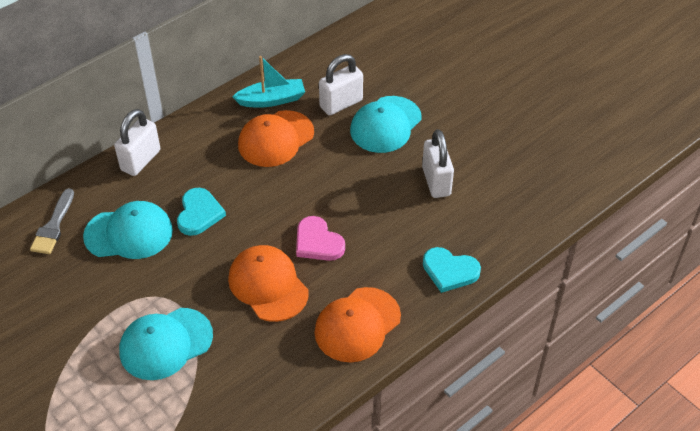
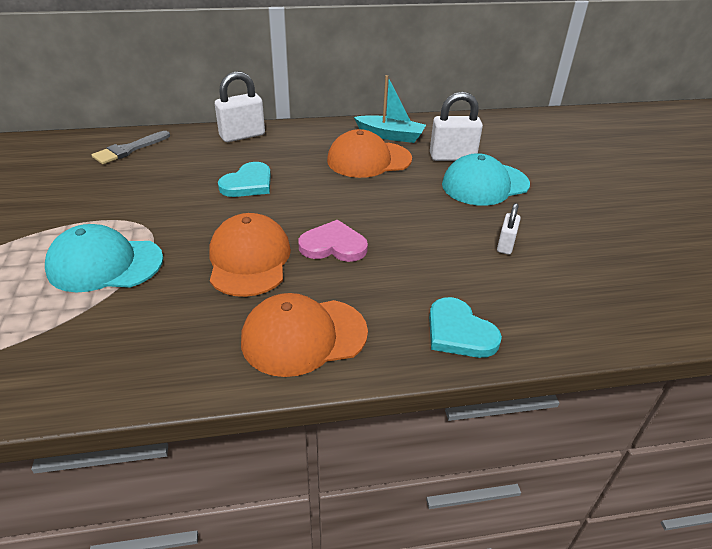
camera: 30 degrees right, 10 degrees down
(129, 233) = (177, 175): turquoise cap -> none
(318, 242) = (333, 245): pink heart -> pink heart turned 105 degrees clockwise
(436, 181) = (505, 245): white padlock -> white padlock, size x0.58

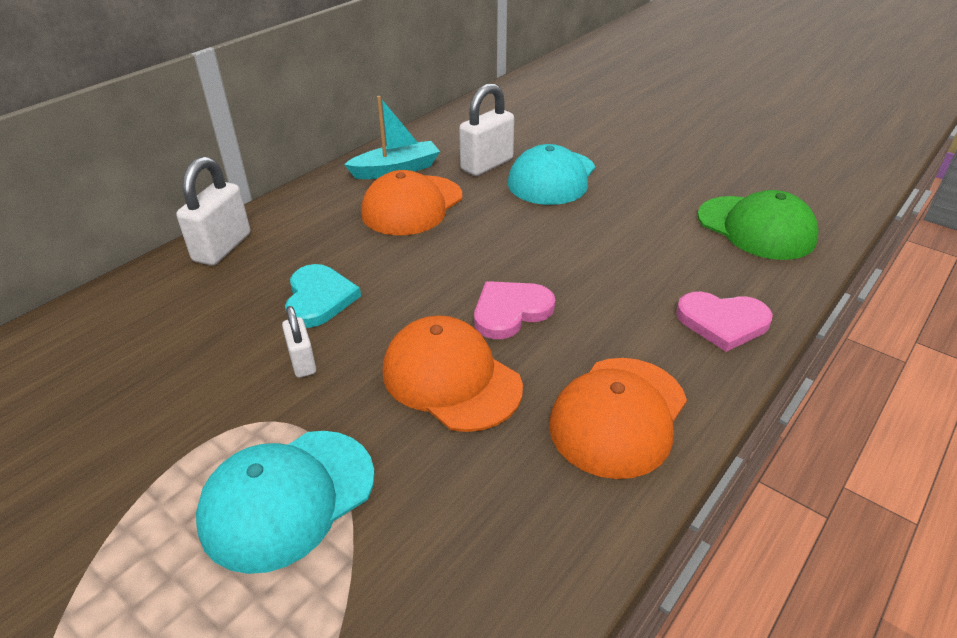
camera: 40 degrees left, 0 degrees up
(129, 149) = (80, 343): grey brush -> none
(459, 332) = (722, 322): turquoise heart -> pink heart
(505, 245) = (646, 225): white padlock -> white padlock (302, 362)
(594, 292) = (756, 228): none -> green cap

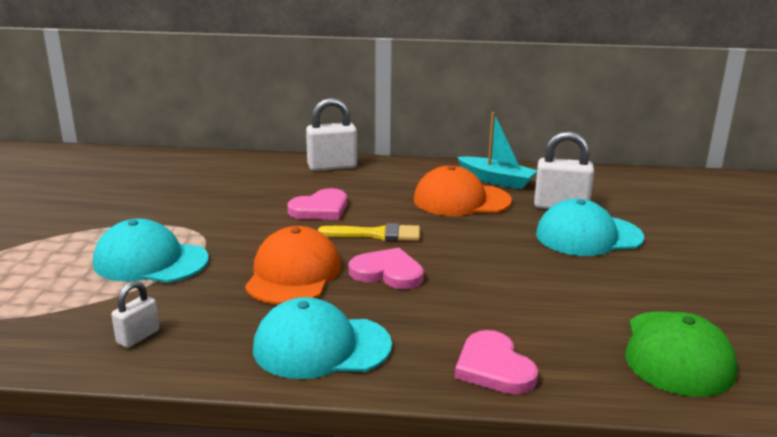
camera: 55 degrees right, 15 degrees down
(302, 362) = (258, 225): white padlock -> white padlock (138, 337)
(319, 298) = (320, 209): turquoise heart -> pink heart
(424, 285) = (376, 234): none -> yellow brush
(618, 416) = (321, 347): orange cap -> turquoise cap

